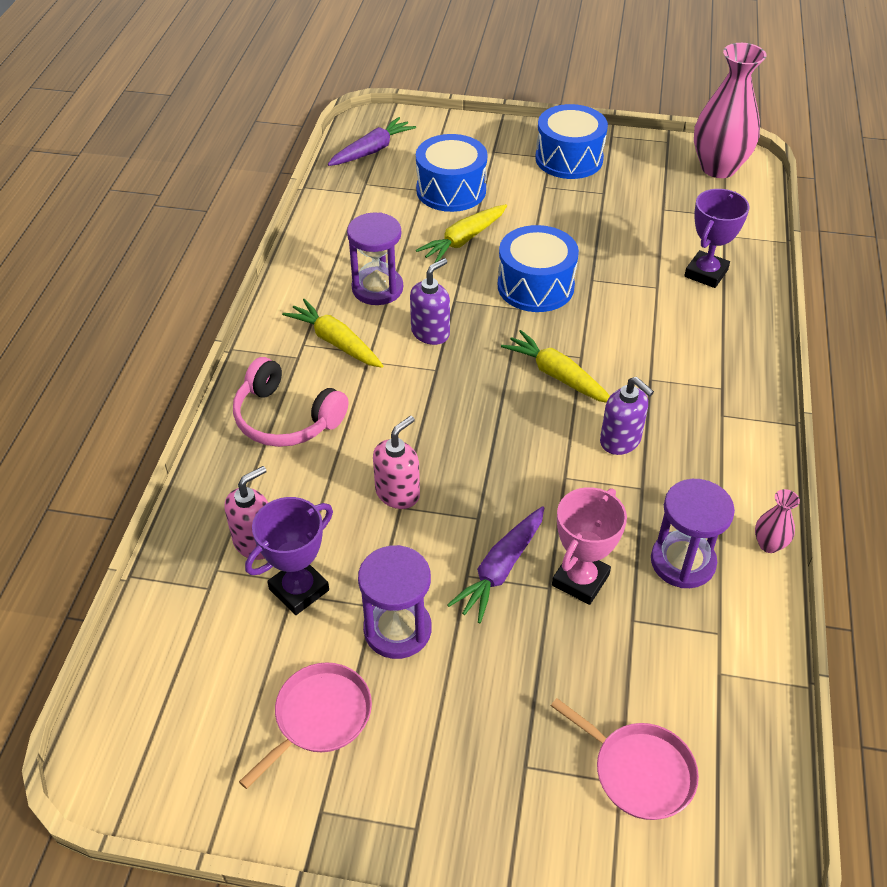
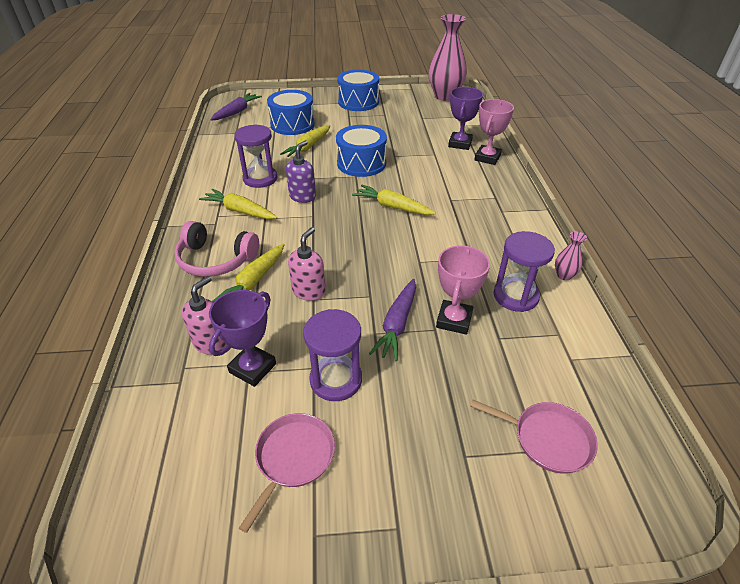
camera: 15 degrees left, 5 degrees down
(329, 463) = (254, 281): none -> yellow carrot
(620, 441) = (446, 235): purple soap dispenser -> none
(740, 309) = (487, 158): none -> pink trophy

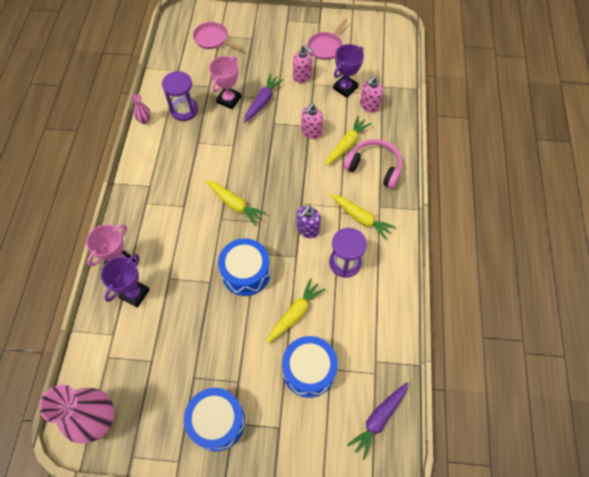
camera: 170 degrees left, 20 degrees up
(336, 380) = (302, 76): purple hourglass -> pink soap dispenser

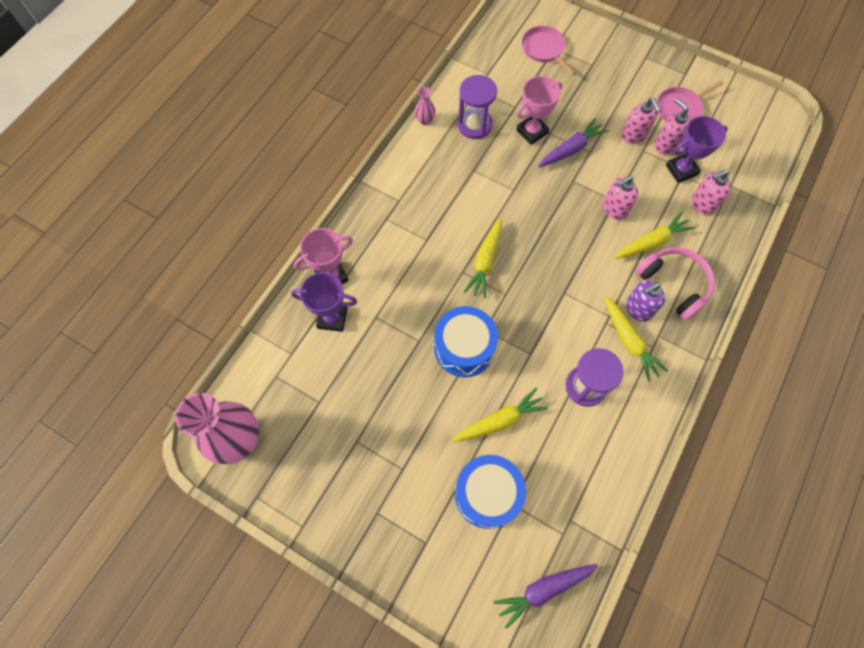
camera: 25 degrees right, 5 degrees up
(134, 293) = (332, 318): purple trophy -> purple trophy turned 45 degrees clockwise
(217, 422) = (361, 503): blue drum -> none
(234, 204) = (485, 261): yellow carrot -> yellow carrot turned 45 degrees clockwise
(307, 229) = (558, 327): purple soap dispenser -> purple soap dispenser (638, 309)
(327, 75) = (666, 145): none -> pink soap dispenser

